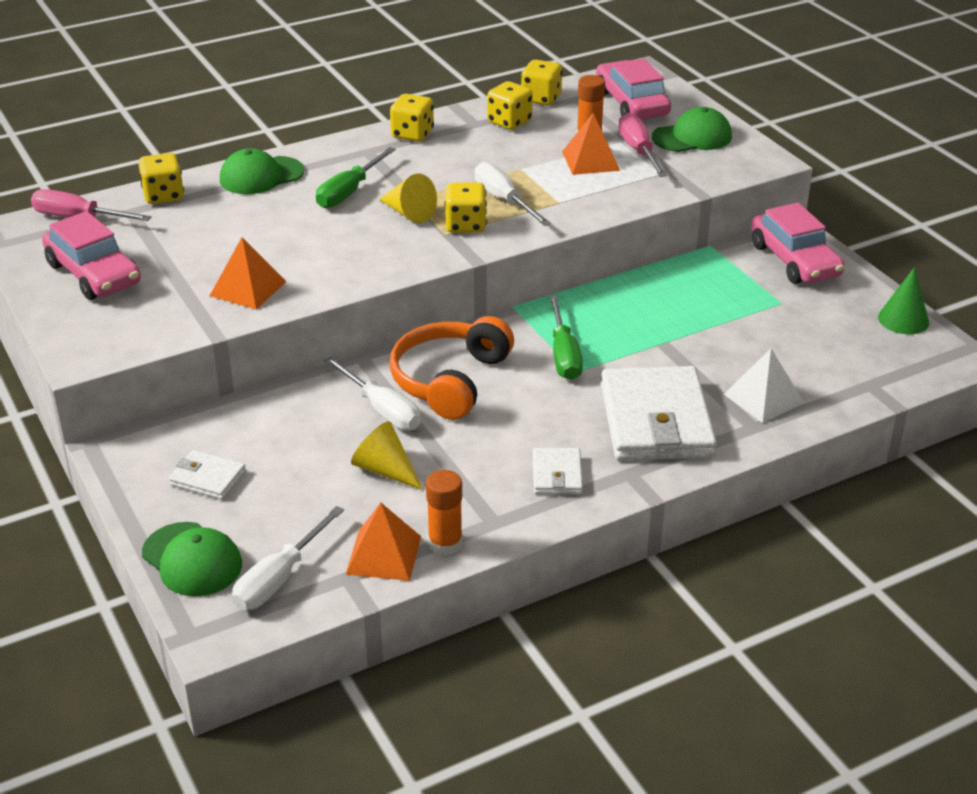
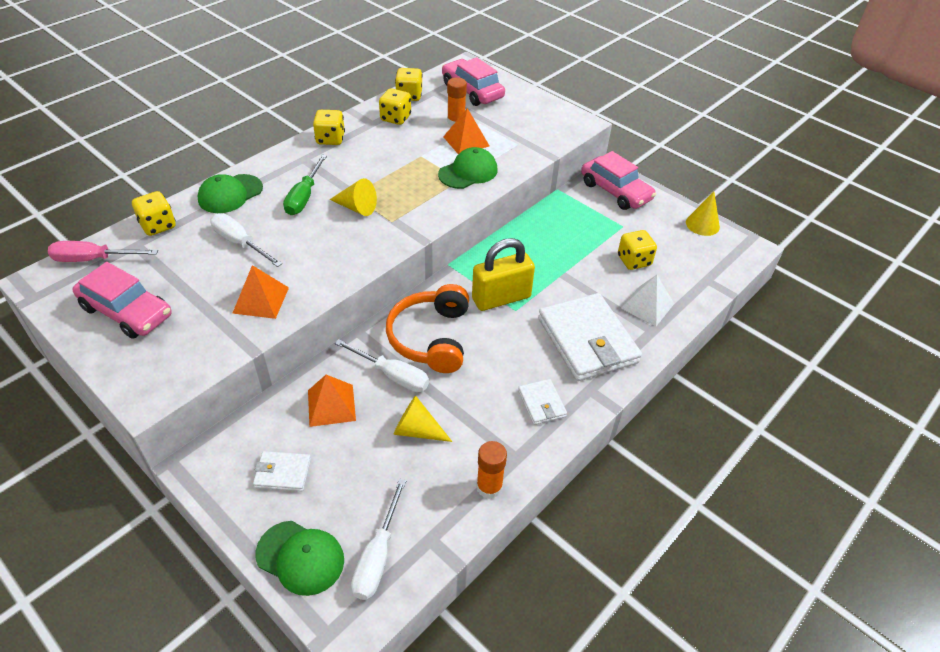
camera: 20 degrees left, 10 degrees up
(383, 555) = (448, 510): orange pyramid -> orange pyramid (331, 405)
(465, 225) = (403, 211): yellow dice -> yellow dice (634, 261)
(504, 200) = (421, 185): white screwdriver -> white screwdriver (240, 243)
(564, 355) = (501, 298): green screwdriver -> yellow padlock
(638, 151) = (494, 128): pink screwdriver -> none
(692, 137) = (524, 111): green cap -> green cap (468, 172)
(903, 319) = (702, 224): green cone -> yellow cone

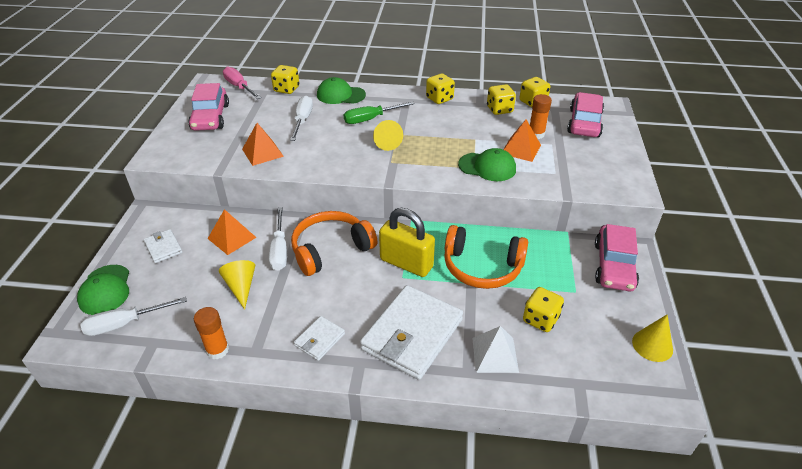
camera: 55 degrees right, 5 degrees down
(550, 257) = (482, 267): none -> orange headphones

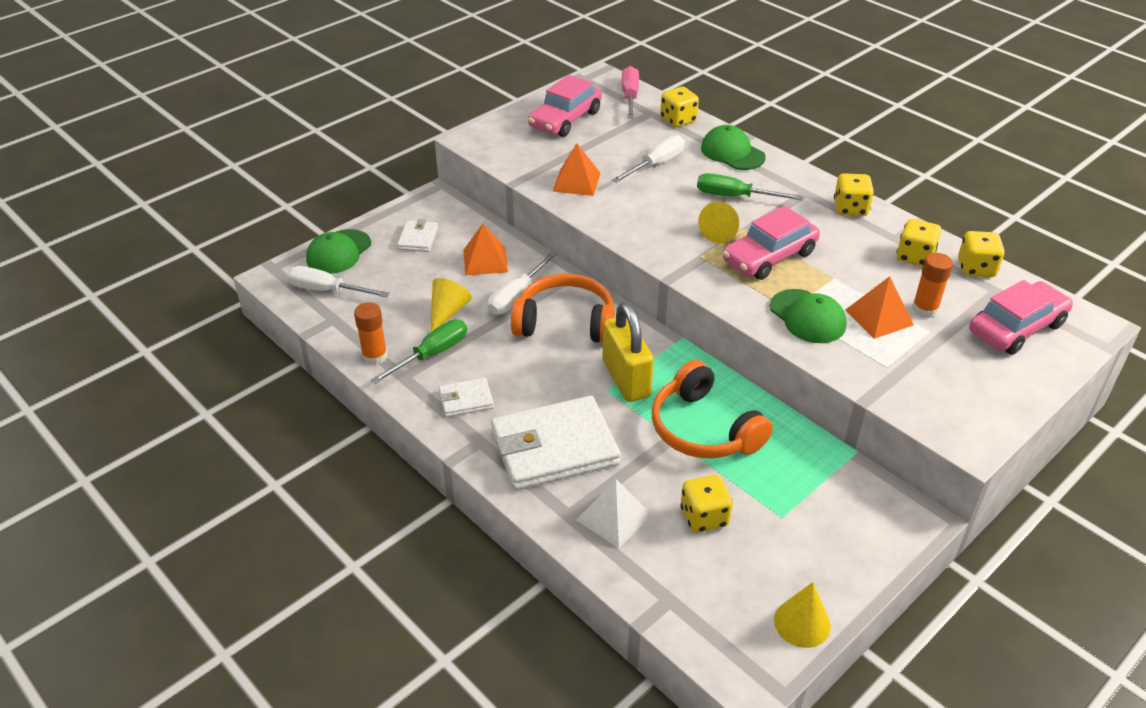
camera: 40 degrees right, 0 degrees up
(260, 323) = (431, 354): none -> green screwdriver
(613, 266) = (867, 520): pink car -> pink car (769, 257)

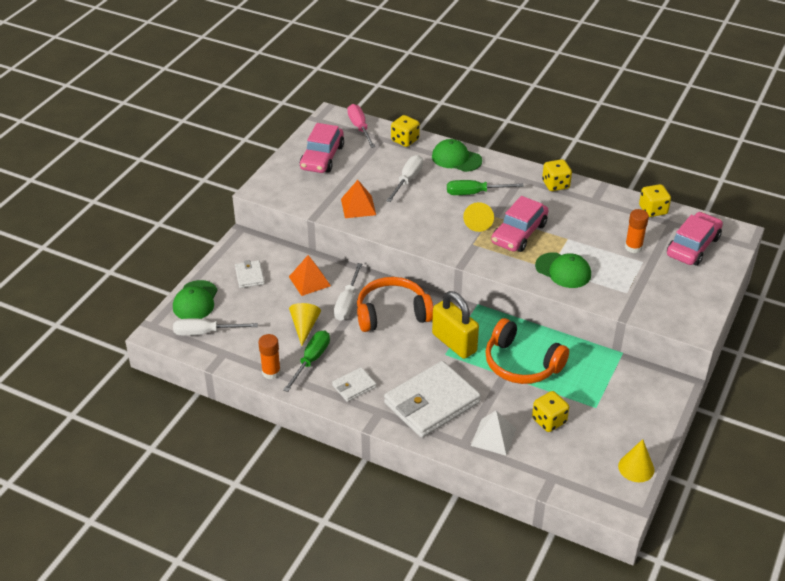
camera: 20 degrees left, 0 degrees up
(879, 317) = (607, 260): orange pyramid -> none
(914, 257) = (611, 211): yellow dice -> none

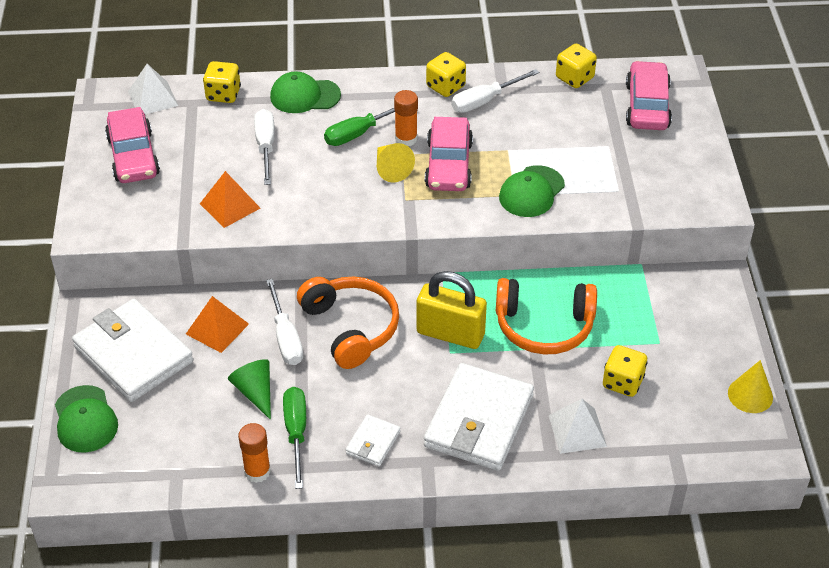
camera: 30 degrees left, 5 degrees up
(205, 332) = (131, 457): white screwdriver -> white screwdriver (485, 101)
(249, 276) = (133, 354): white wallet -> white wallet, size x2.14
(304, 327) = (255, 392): yellow cone -> green cone
(359, 128) = (153, 98): pink screwdriver -> white pyramid
(392, 313) = (351, 328): orange headphones -> orange headphones turned 105 degrees clockwise
(563, 270) = (531, 192): green cap -> green cap turned 120 degrees clockwise
(633, 247) = (586, 132): orange glue stick -> orange glue stick (406, 139)

